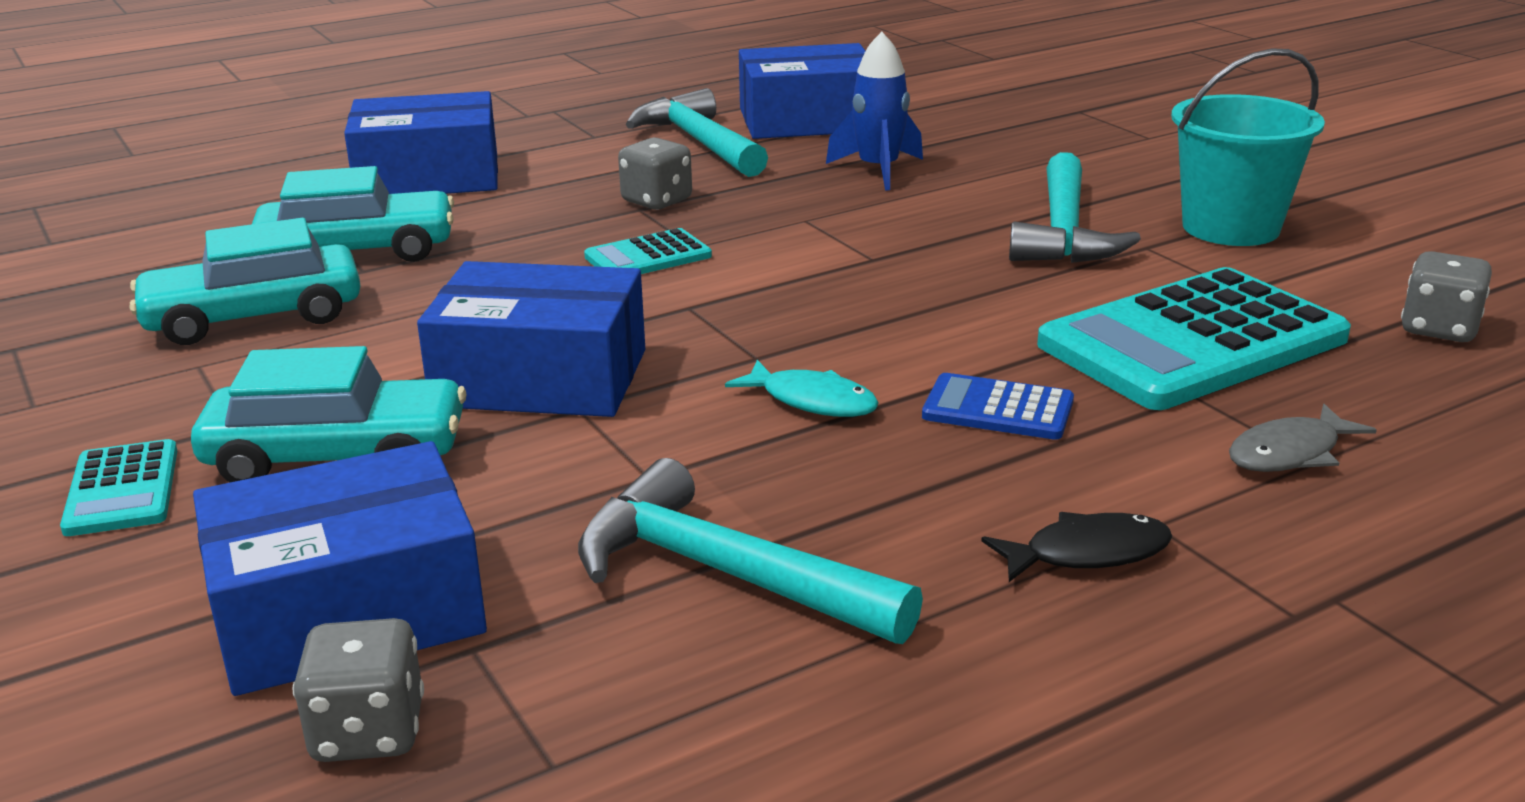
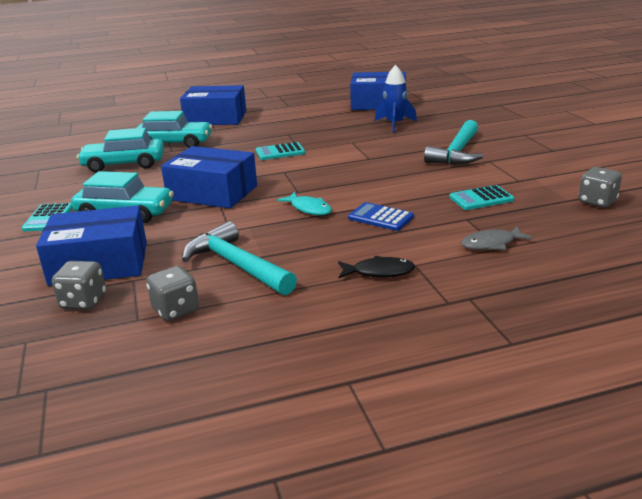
camera: 15 degrees right, 0 degrees up
(657, 201) = (297, 132): grey dice -> grey dice (176, 310)
(700, 143) = (329, 110): turquoise hammer -> none
(1192, 342) = (481, 199): turquoise calculator -> turquoise calculator, size x0.47
(1230, 228) = (532, 155): turquoise bucket -> none

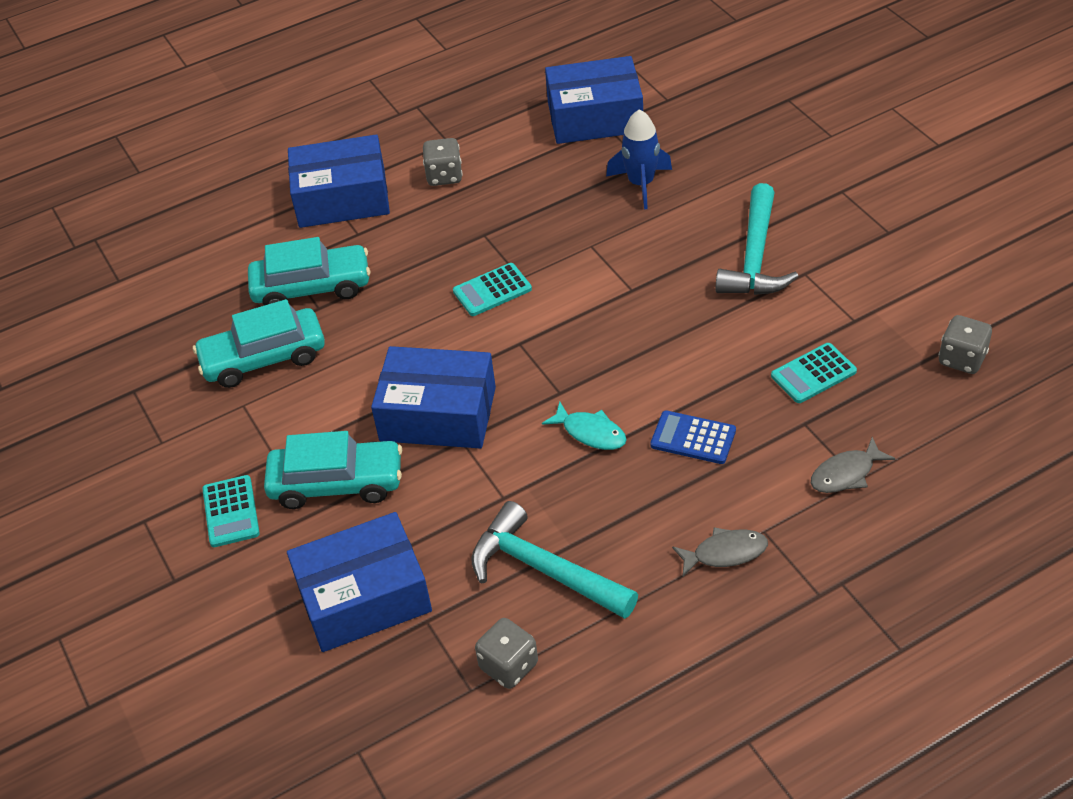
camera: 10 degrees left, 20 degrees up
(83, 302) = (387, 672): grey dice -> grey dice (444, 176)
(379, 272) = (725, 553): black fish -> grey fish

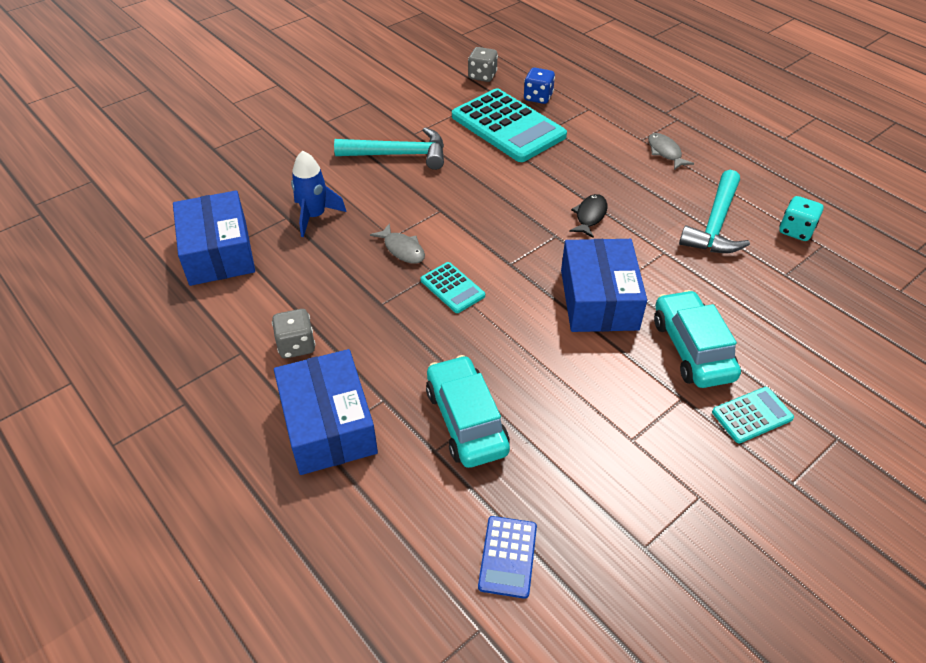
camera: 105 degrees left, 0 degrees up
(263, 358) = (569, 437): turquoise car -> none
(364, 597) = (786, 310): blue box -> none
(508, 666) = (795, 231): grey dice -> turquoise dice
(590, 432) = (590, 216): turquoise fish -> black fish
(693, 438) = (578, 170): blue calculator -> blue calculator (507, 557)
(813, 374) = (508, 126): turquoise calculator -> turquoise calculator, size x2.14
(846, 474) = (586, 112): grey fish -> grey fish (402, 249)
(894, 419) = (538, 97): none -> blue dice

